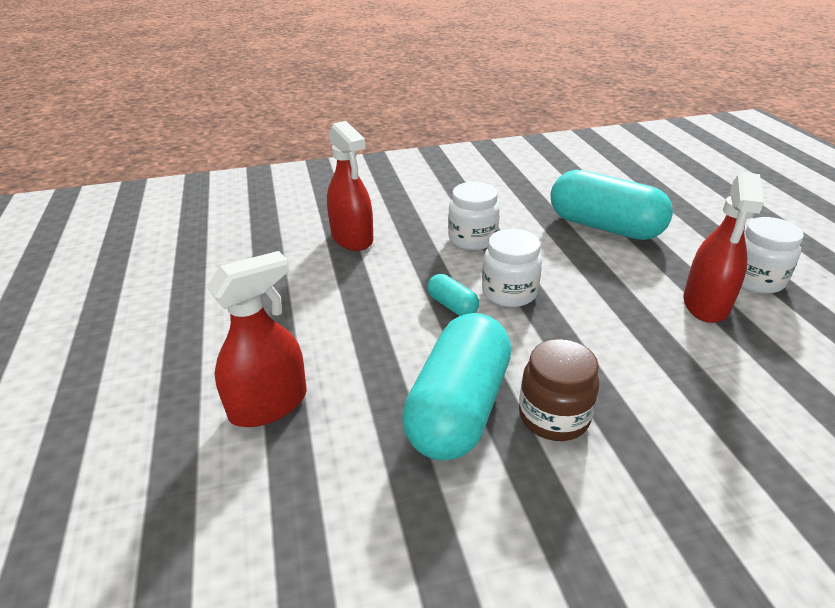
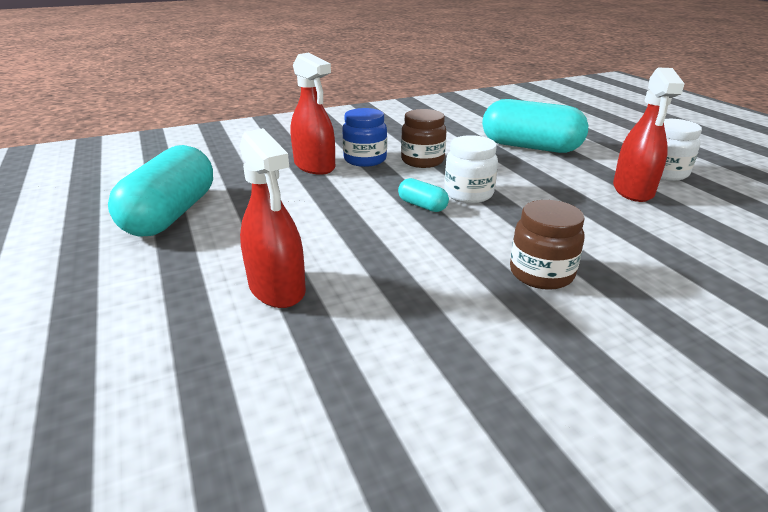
camera: 10 degrees left, 5 degrees down
(268, 404) = (277, 288): red spray bottle -> red spray bottle turned 105 degrees clockwise
(409, 232) = (365, 159): none -> blue jar
(459, 408) = (456, 275): turquoise capsule -> turquoise capsule (171, 214)
(472, 239) = (422, 161): white jar -> brown jar

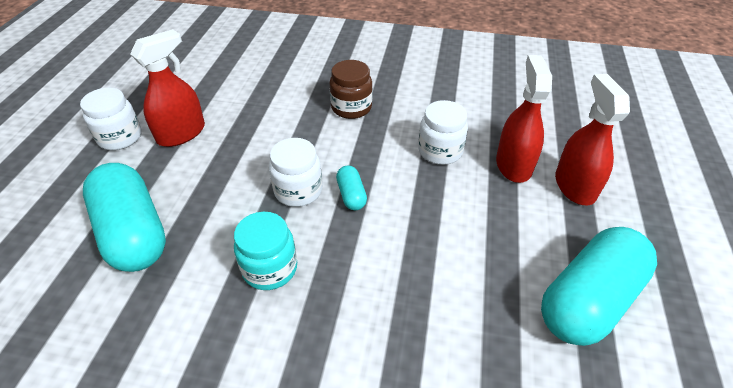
camera: 145 degrees left, 15 degrees up
(314, 166) = (394, 327): red spray bottle -> red spray bottle (574, 186)
(365, 159) = (325, 309): blue jar -> none
(378, 269) = (440, 151): none -> white jar
(422, 161) = (270, 268): brown jar -> turquoise jar

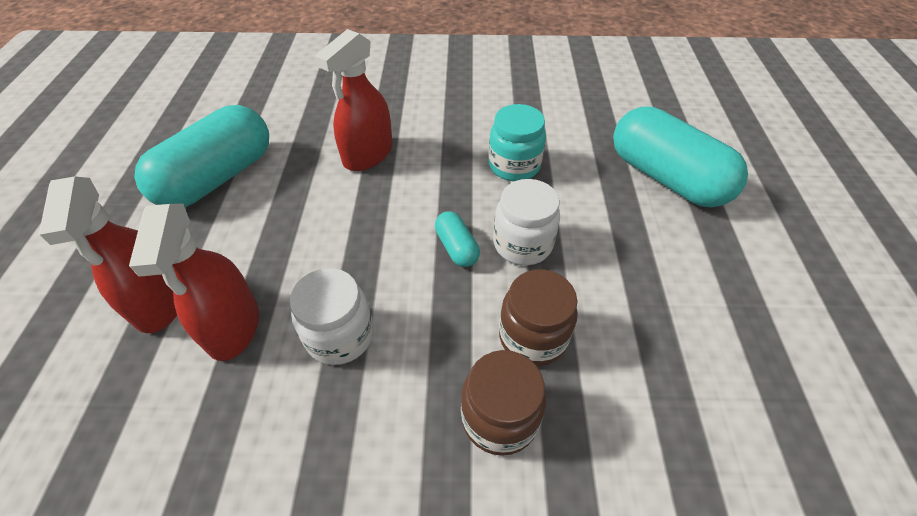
camera: 170 degrees right, 5 degrees up
(120, 137) = (815, 289): white jar -> none
(181, 133) = (738, 310): red spray bottle -> red spray bottle (368, 154)
(318, 136) = (532, 337): none -> brown jar

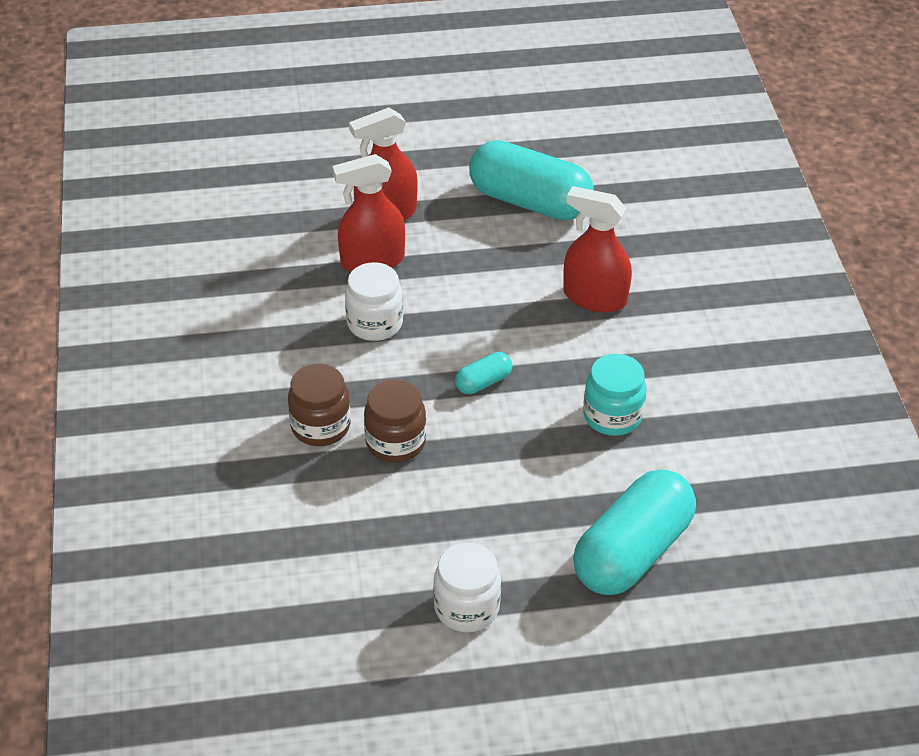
camera: 80 degrees right, 5 degrees down
(522, 244) = (499, 430): white jar -> white jar (466, 607)

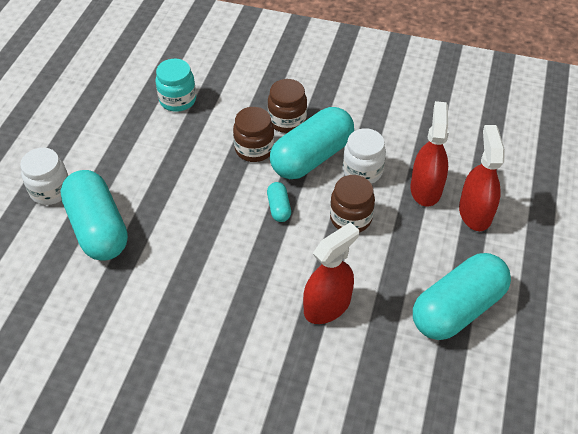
camera: 115 degrees right, 5 degrees up
(377, 378) = (312, 157): none -> turquoise capsule
(459, 313) = (350, 218): none -> brown jar
(466, 607) = (118, 140): white jar -> white jar (50, 191)
(612, 416) = (208, 265): turquoise jar -> turquoise jar (178, 100)

